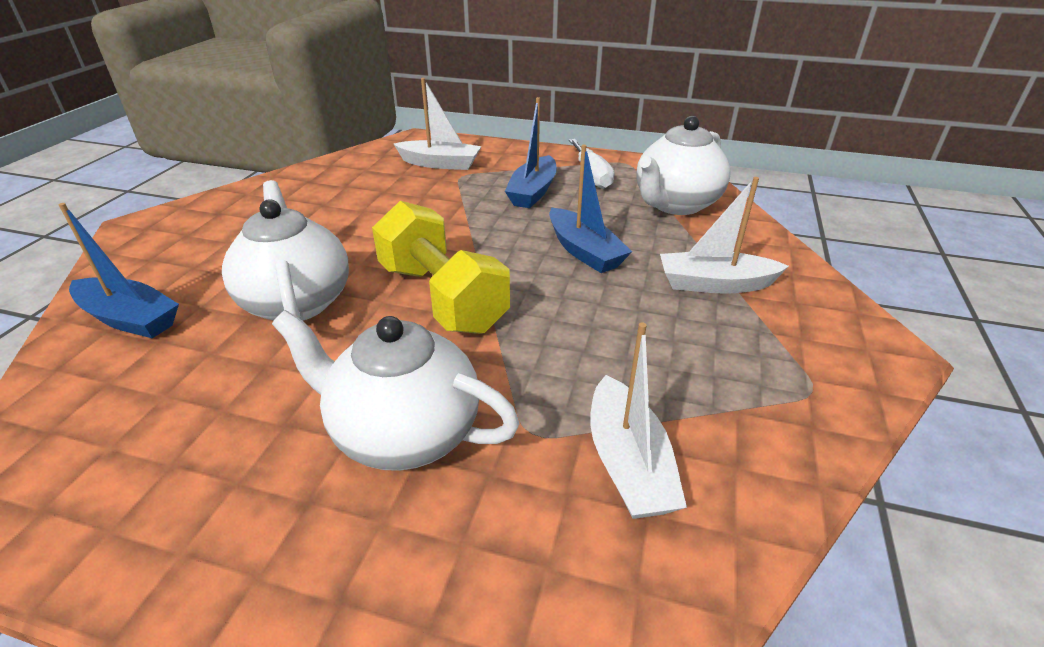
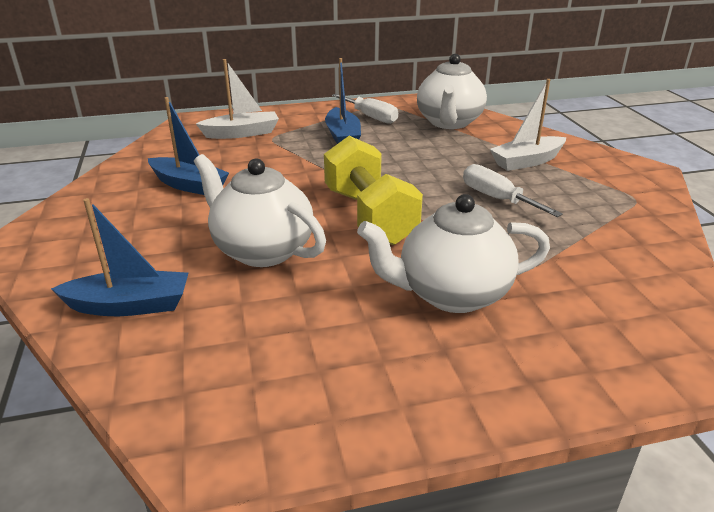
camera: 30 degrees left, 5 degrees down
(442, 297) = (369, 216): yellow dumbbell -> yellow dumbbell turned 45 degrees clockwise
(584, 251) = (427, 164): blue boat -> blue boat (189, 185)
(612, 324) = (497, 199): none -> white screwdriver
(628, 463) = (592, 262): white boat -> none

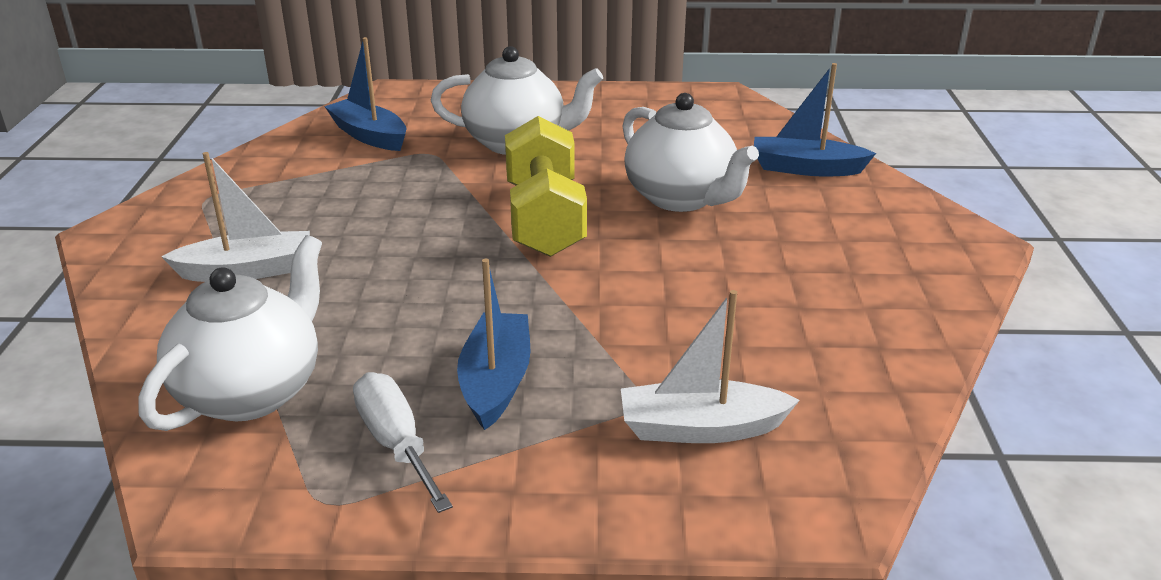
camera: 165 degrees left, 0 degrees up
(189, 185) = (784, 300): blue boat -> blue boat (369, 136)
(497, 199) = (369, 219): white screwdriver -> none

